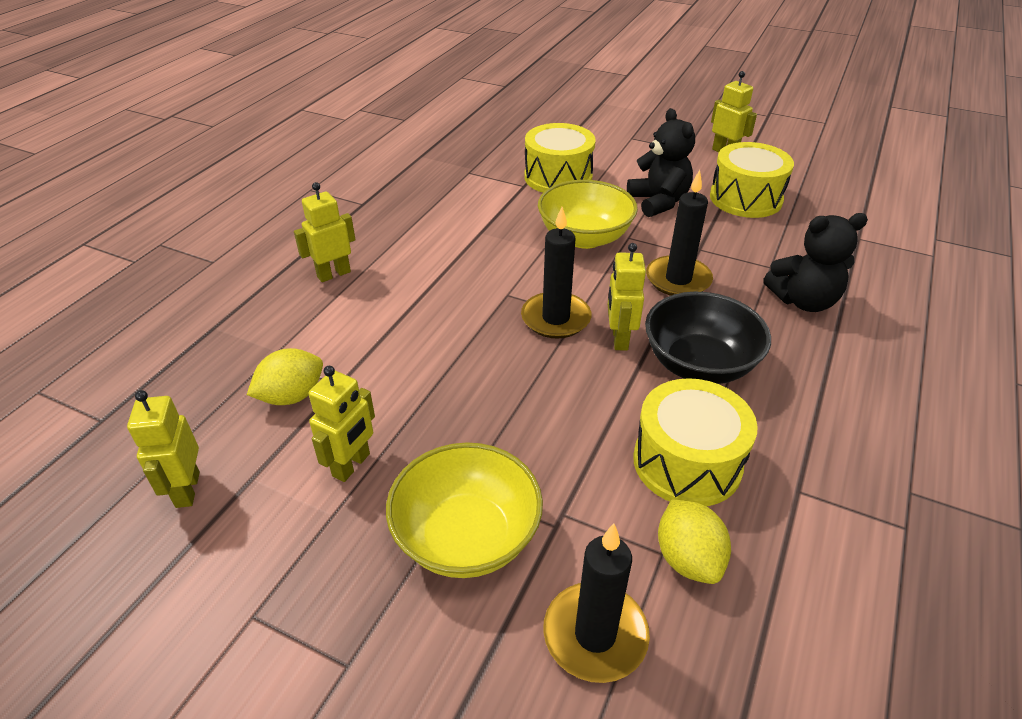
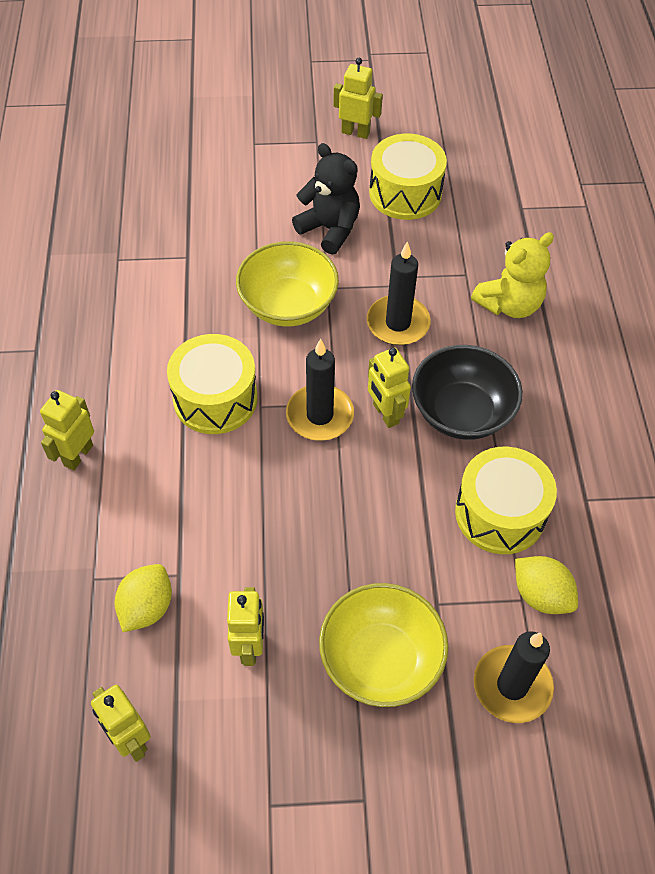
camera: 30 degrees left, 15 degrees up
(558, 177) = (214, 231): yellow drum -> yellow drum (215, 398)
(803, 301) = (509, 304): black teddy bear -> yellow teddy bear

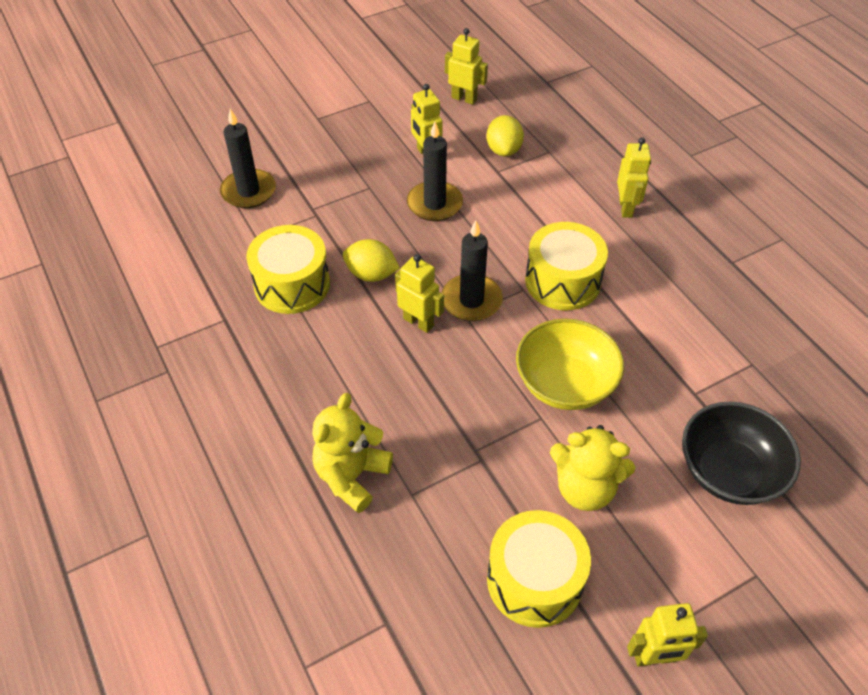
camera: 155 degrees right, 5 degrees down
(330, 229) = (585, 488): black teddy bear -> yellow teddy bear
(380, 659) = (340, 175): yellow bowl -> none
(398, 323) = (452, 408): black candle -> black candle (434, 204)
(461, 412) = (354, 348): black bowl -> black bowl (729, 472)
(541, 595) = (243, 244): yellow lemon -> yellow lemon (371, 274)

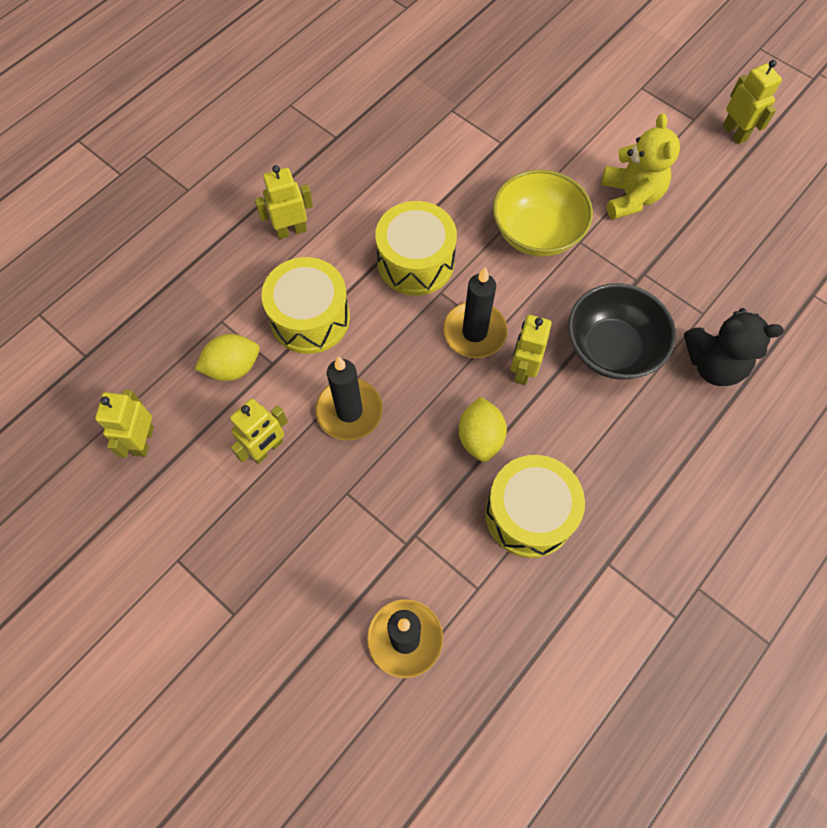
camera: 110 degrees left, 15 degrees up
(351, 476) = (713, 364): yellow teddy bear -> black teddy bear
(534, 580) = (723, 211): yellow drum -> yellow drum (310, 318)
(729, 472) = (565, 112): black bowl -> black bowl (611, 348)

